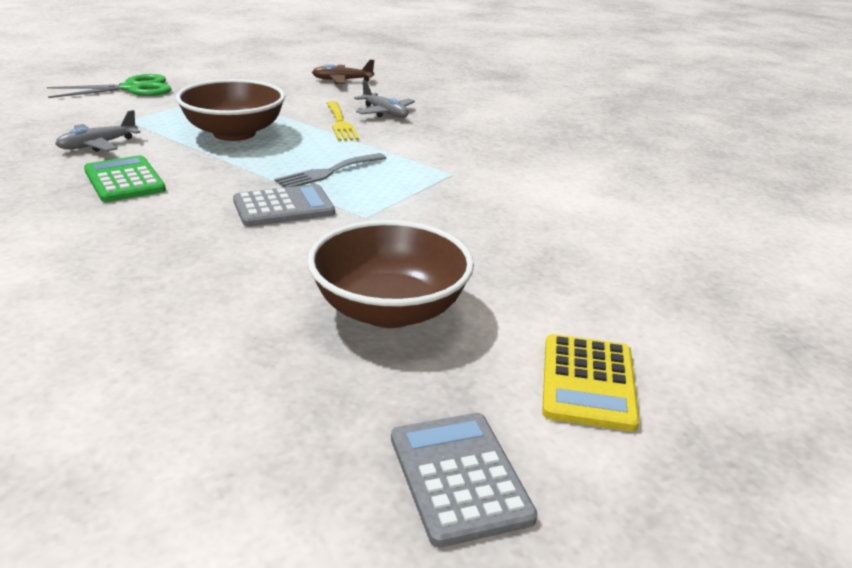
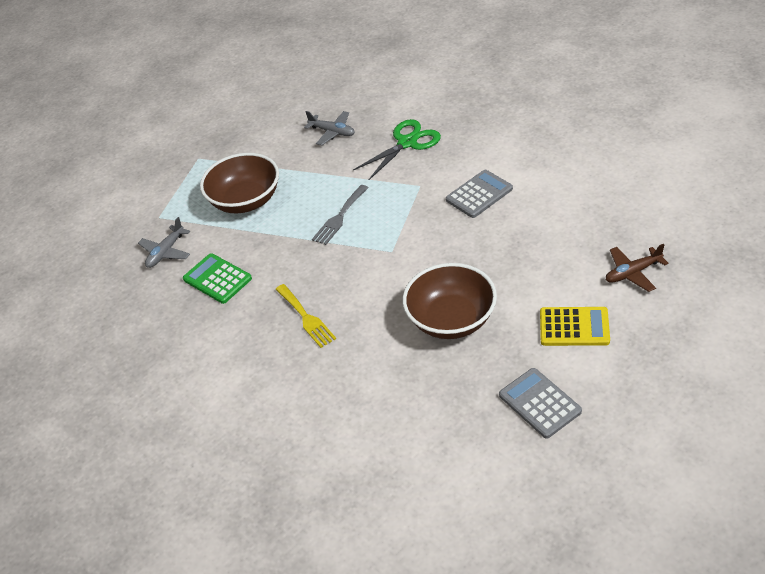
camera: 10 degrees left, 15 degrees up
(132, 88) = (125, 177): green scissors -> green scissors (407, 143)
(283, 207) = (336, 262): grey calculator -> grey calculator (479, 194)
(340, 123) = (310, 158): yellow fork -> yellow fork (306, 318)
(342, 80) = (272, 100): brown plane -> brown plane (633, 273)
(588, 382) = (574, 327): yellow calculator -> yellow calculator turned 75 degrees counterclockwise

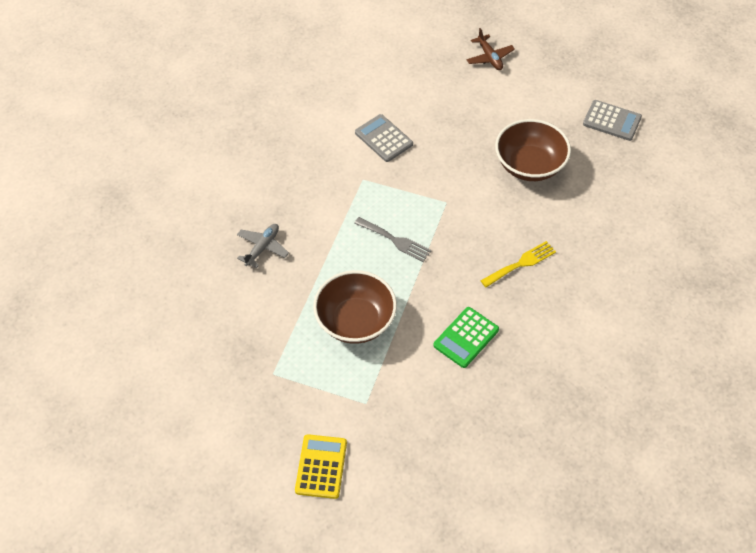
camera: 95 degrees left, 10 degrees up
(166, 252) = (422, 389): grey plane -> none
(407, 143) = (297, 187): green scissors -> none
(539, 403) = (612, 121): grey calculator -> grey calculator turned 120 degrees counterclockwise
(574, 327) = (541, 95): yellow calculator -> yellow calculator (321, 466)

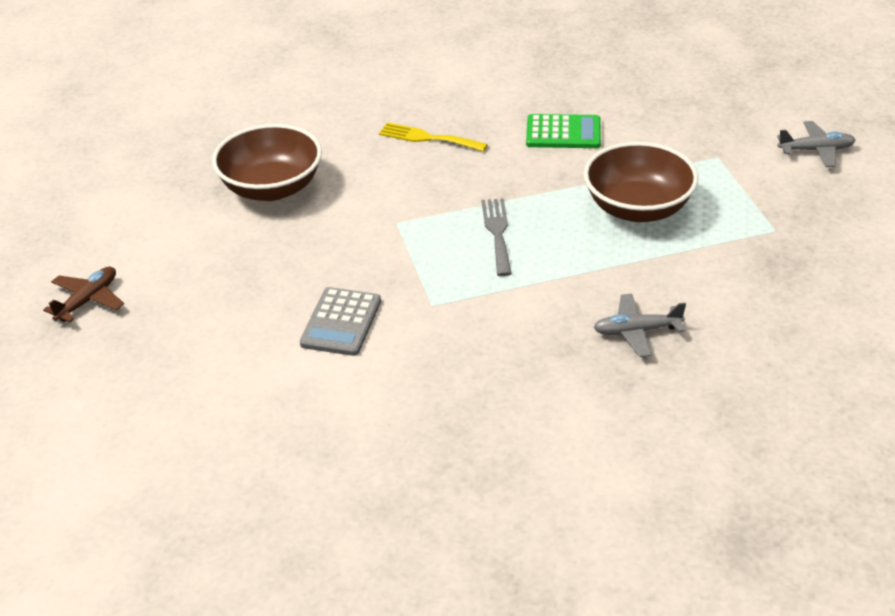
camera: 125 degrees left, 15 degrees down
(321, 466) = (816, 150): yellow calculator -> grey plane
(612, 121) = (137, 159): grey calculator -> none

